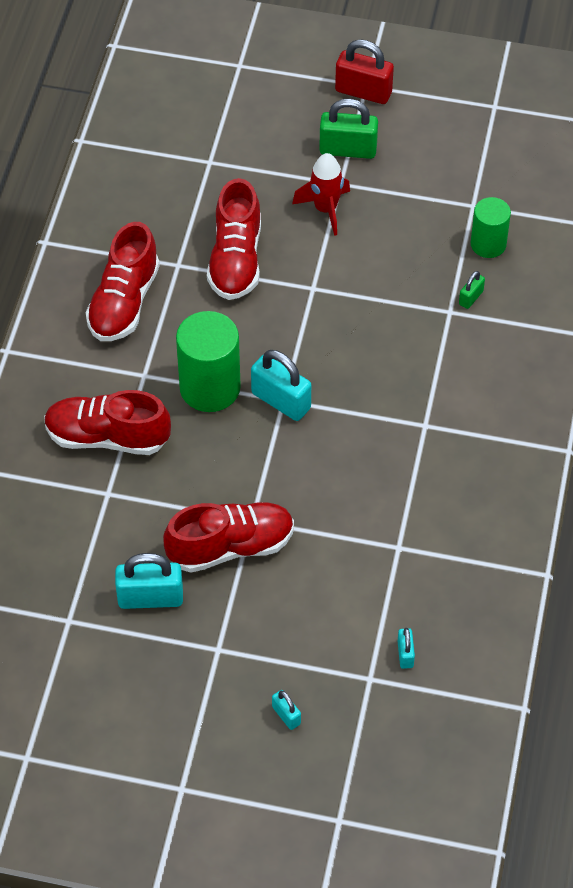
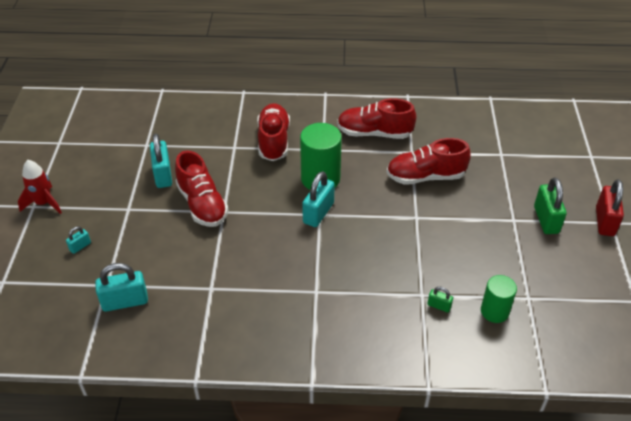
camera: 80 degrees right, 10 degrees down
(325, 209) = (487, 215): red rocket -> red rocket (44, 203)
(405, 654) = (125, 302): turquoise padlock -> turquoise padlock, size x1.97

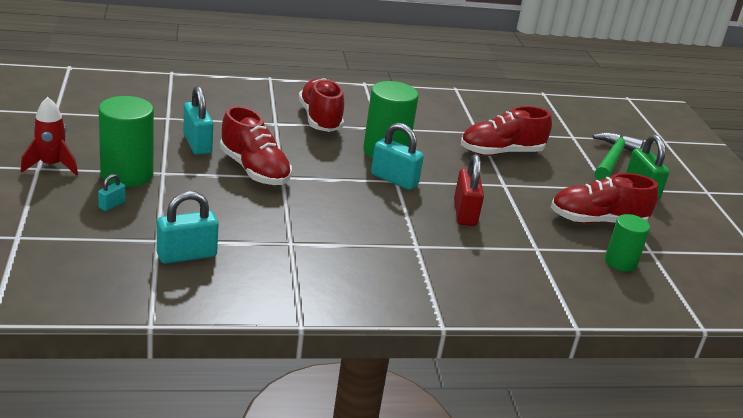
camera: 15 degrees left, 15 degrees down
(99, 212) = (127, 174): none -> green cylinder
(318, 213) = (394, 179): turquoise padlock -> turquoise padlock turned 75 degrees counterclockwise
(374, 133) = (431, 116): red shoe -> red shoe (597, 221)
(439, 306) = (559, 258): green padlock -> none
(530, 182) = (612, 159): none -> green hammer
(604, 221) = (700, 191): red padlock -> red padlock (465, 213)

